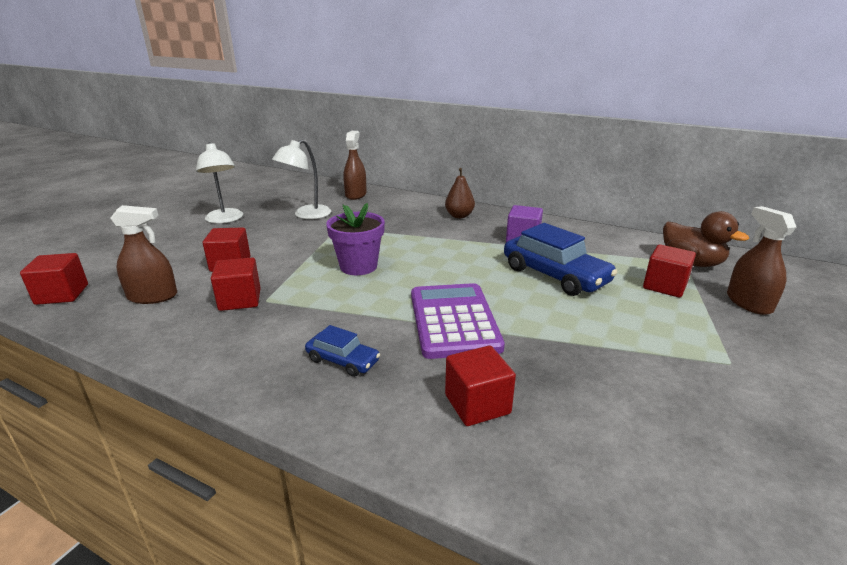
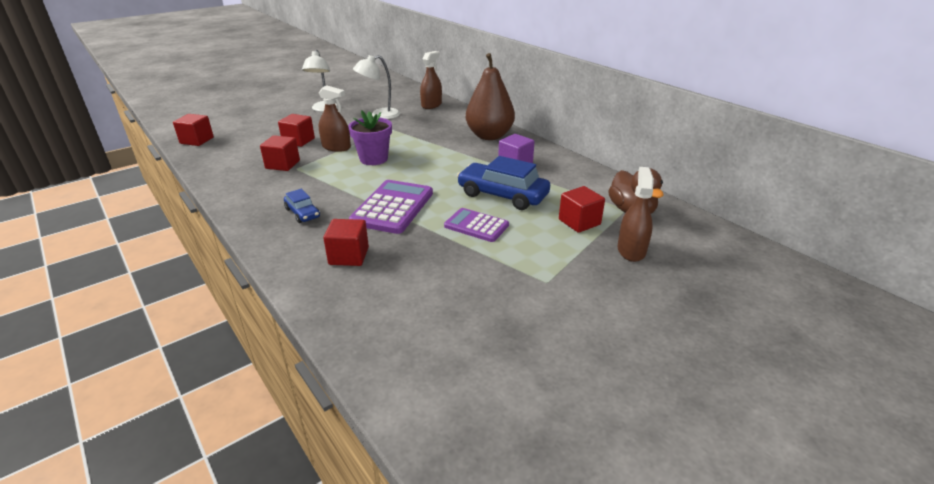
camera: 25 degrees right, 5 degrees up
(152, 296) = (239, 152): brown spray bottle -> brown spray bottle (336, 147)
(459, 216) = (489, 136): brown pear -> brown pear, size x1.93
(554, 275) = (502, 195): blue car -> blue car turned 135 degrees clockwise
(574, 318) = (476, 226): none -> purple calculator

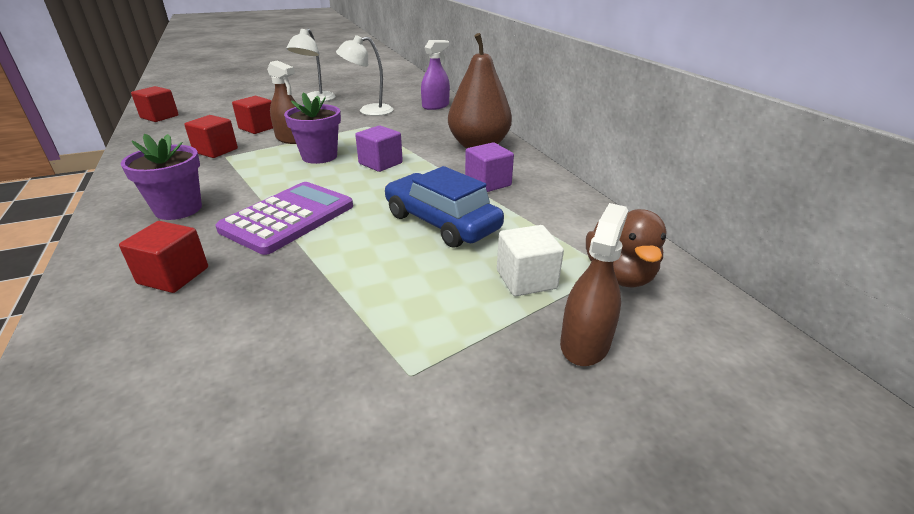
camera: 15 degrees right, 0 degrees up
(302, 213) = (178, 209): blue car -> purple flower pot
(426, 158) = (380, 163): none -> purple cube
(431, 105) = (435, 106): brown spray bottle -> purple spray bottle
(476, 226) = (373, 260): purple calculator -> none
(579, 222) = (526, 279): red cube -> white cube

